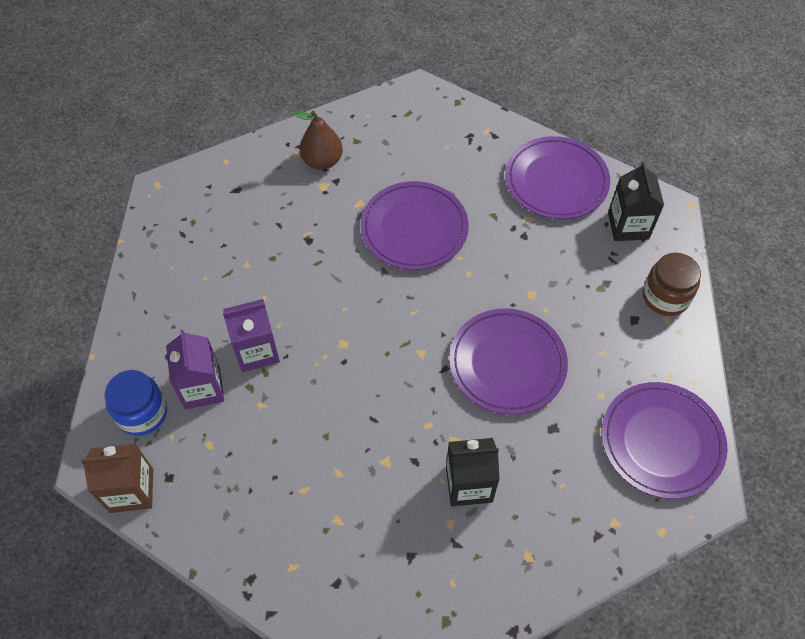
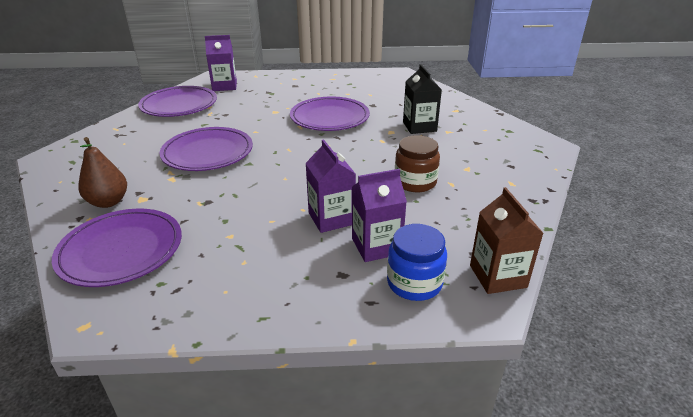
camera: 95 degrees left, 25 degrees down
(628, 226) = (224, 86): black carton -> purple carton
(661, 441) = (373, 81): purple plate -> purple plate (121, 250)
(665, 297) = (279, 78): brown jar -> brown jar (415, 182)

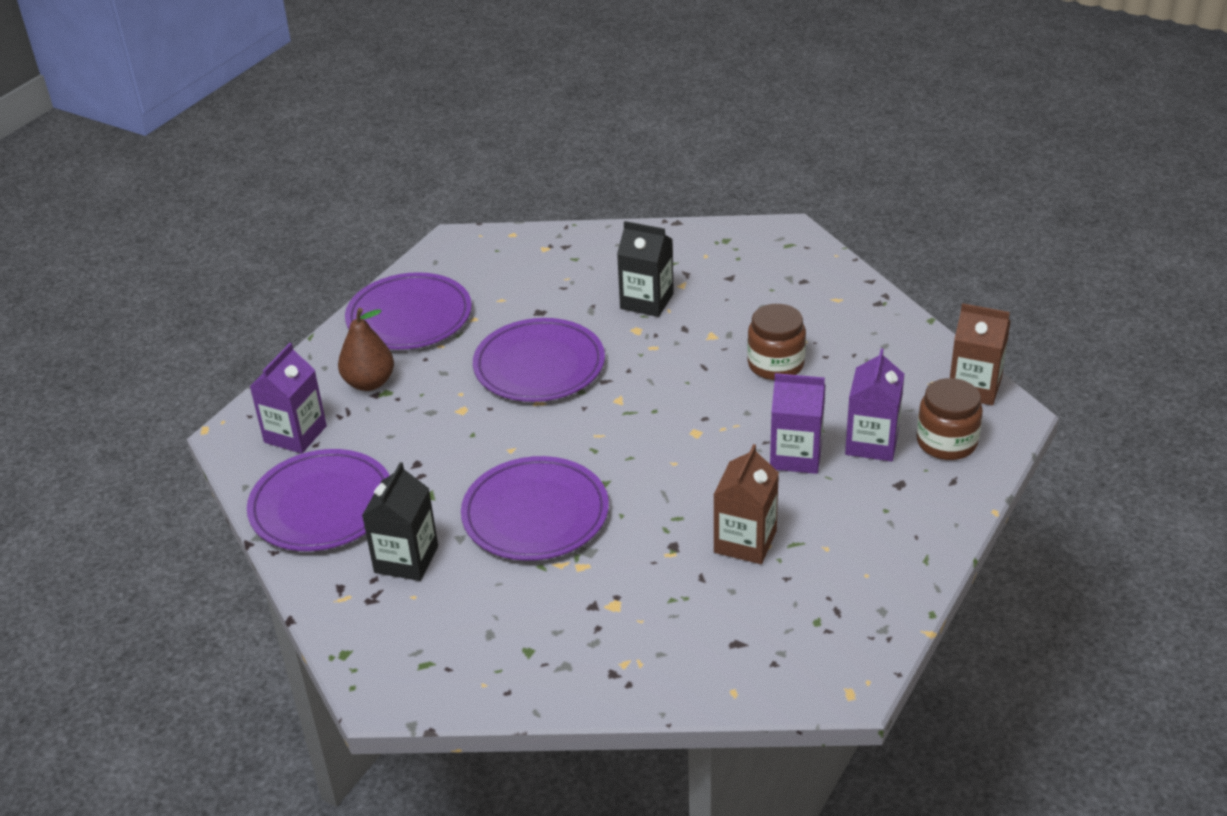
camera: 55 degrees left, 5 degrees up
(108, 202) = (594, 639): brown pear -> brown pear (369, 383)
(121, 250) = (726, 644): purple plate -> purple plate (409, 317)
(151, 133) = (406, 559): none -> black carton
(228, 226) = (745, 542): none -> brown carton
(414, 283) = (946, 442): blue jar -> brown jar

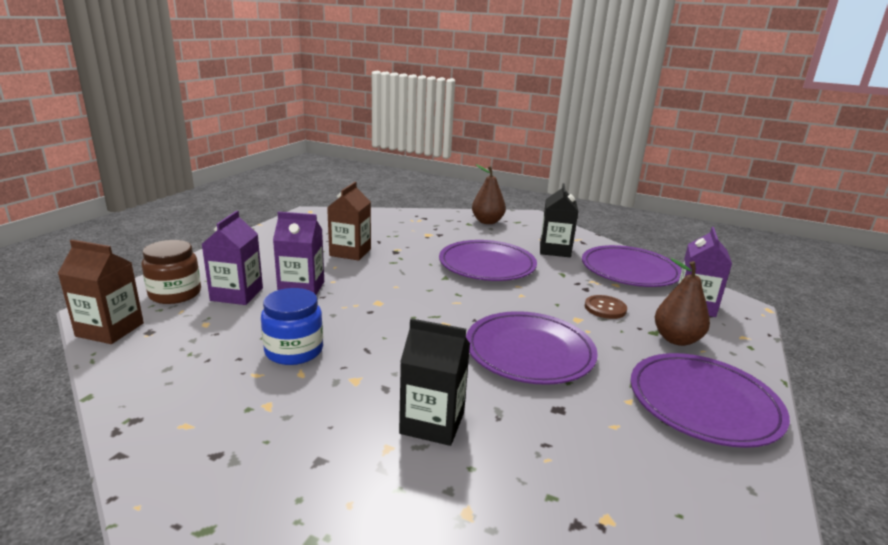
camera: 170 degrees right, 15 degrees down
(416, 427) = (605, 308): none -> brown button
(488, 661) = (487, 222): none -> brown pear
(775, 364) = (294, 351): brown jar -> blue jar

